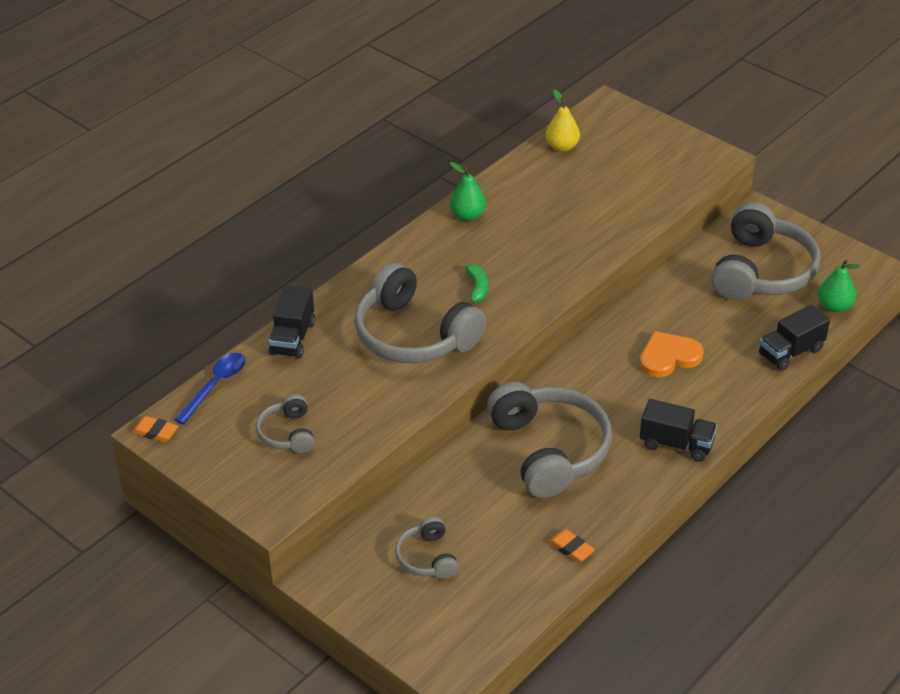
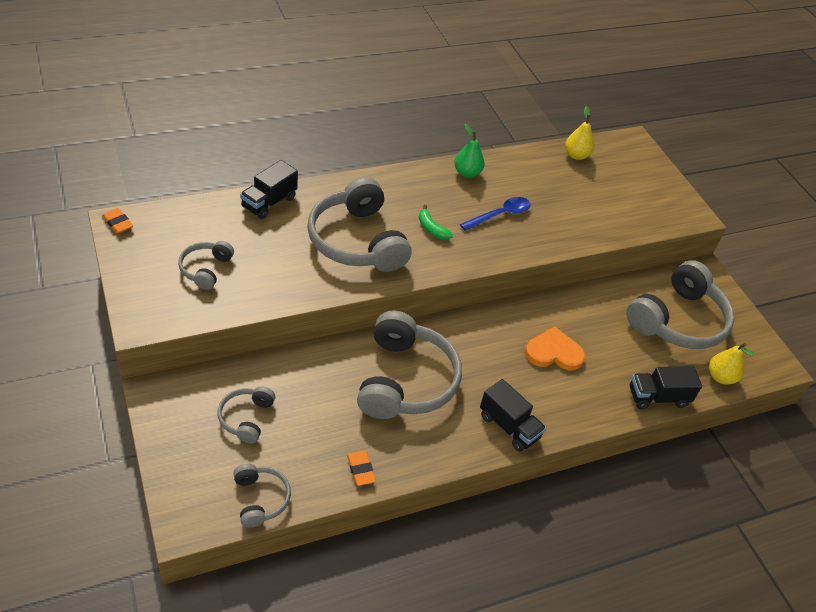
camera: 20 degrees right, 5 degrees up
(215, 386) = (187, 210): blue spoon -> blue spoon (500, 215)
(477, 288) = (431, 228): green banana -> green banana turned 120 degrees clockwise
(500, 619) = (260, 499): none -> grey headphones
(834, 306) = (720, 377): green pear -> yellow pear

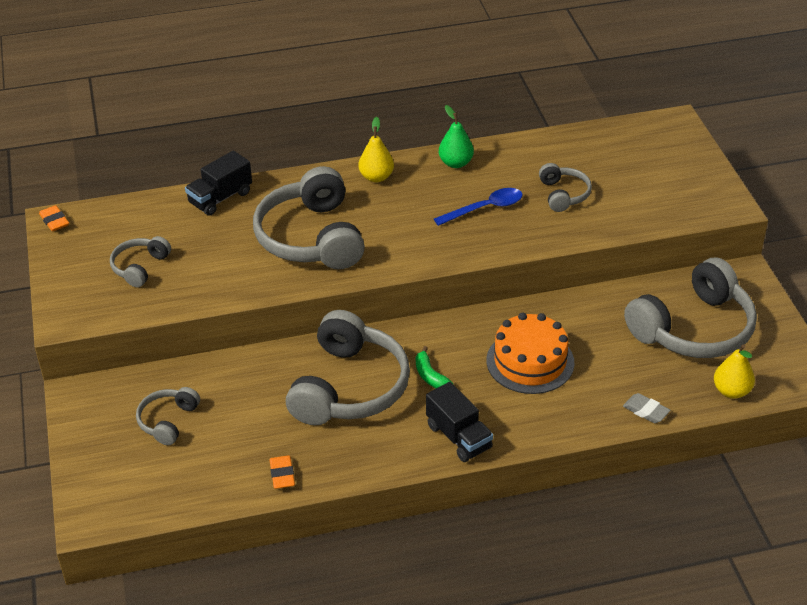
camera: 15 degrees right, 5 degrees down
(260, 499) = (170, 499): grey headphones -> grey headphones (563, 194)
(431, 228) = (400, 224): green banana -> green banana (430, 376)
(554, 352) = (530, 361): orange heart -> orange cake
(576, 155) = (596, 140): yellow pear -> yellow pear (376, 177)
(657, 397) = (646, 411): black truck -> grey eraser

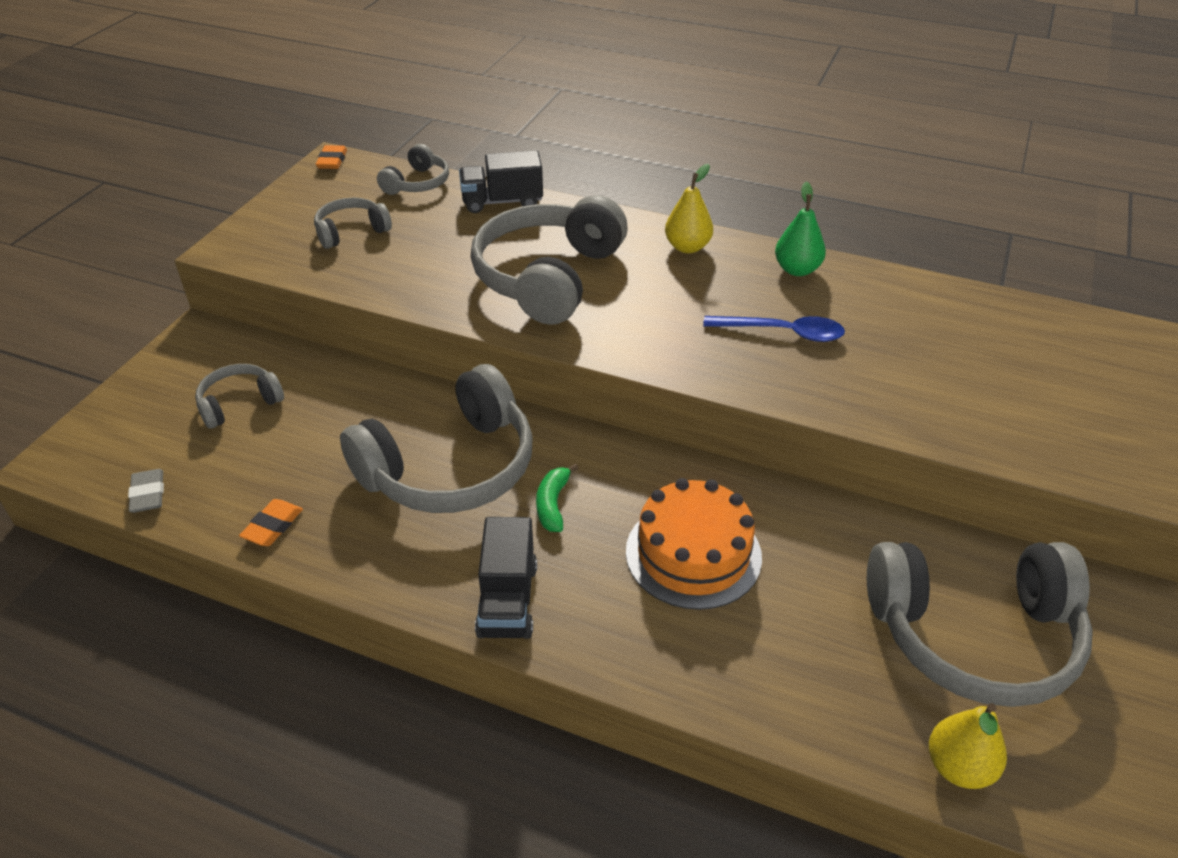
camera: 35 degrees right, 0 degrees up
(563, 194) = (904, 360): grey headphones -> grey headphones (417, 183)
(646, 411) = (793, 717): grey eraser -> grey eraser (148, 494)

